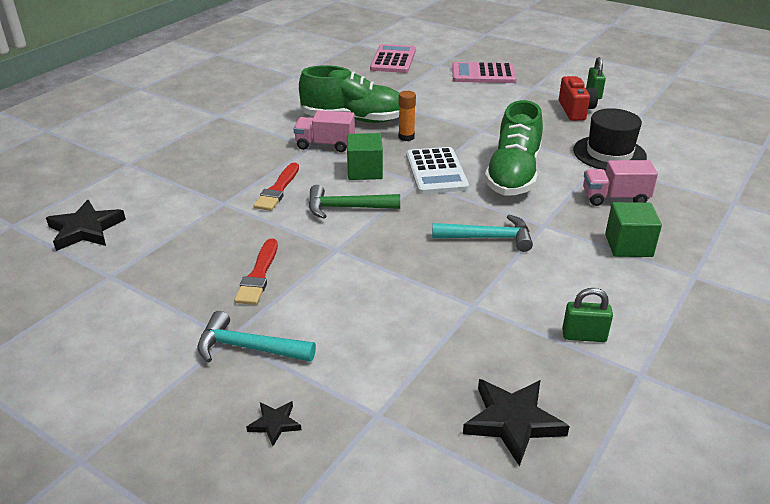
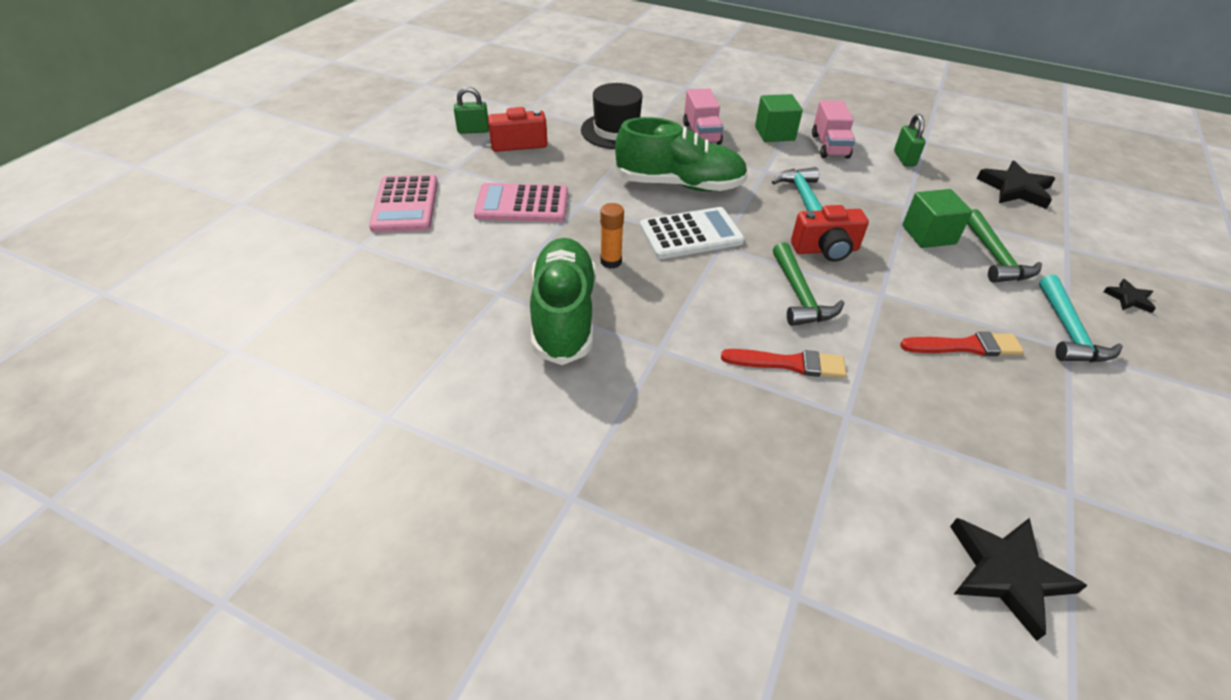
camera: 100 degrees left, 10 degrees up
(325, 145) = (651, 335): pink truck -> pink truck (829, 146)
(365, 171) = (710, 289): green cube -> green cube (928, 234)
(371, 341) = (995, 257): none -> green hammer
(393, 60) = (331, 294): pink calculator -> pink calculator (522, 204)
(403, 233) = (825, 250): none -> red camera

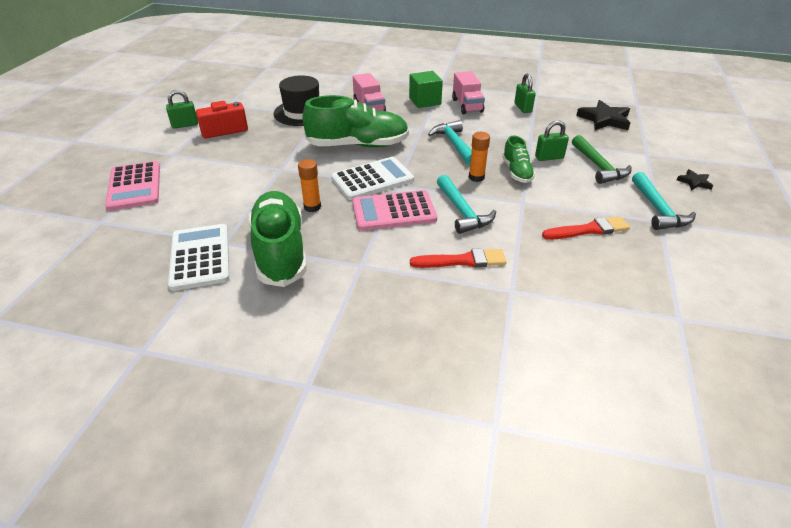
camera: 10 degrees left, 5 degrees down
(469, 308) = (200, 257): none -> white calculator
(522, 204) = (233, 174): pink calculator -> pink calculator (393, 211)
(799, 295) = (462, 211): green hammer -> turquoise hammer
(825, 250) = (476, 177): red camera -> orange glue stick
(881, 249) = (516, 172): none -> green shoe
(928, 234) = (549, 157): green cube -> green padlock
(1007, 574) = (646, 382): black star -> none

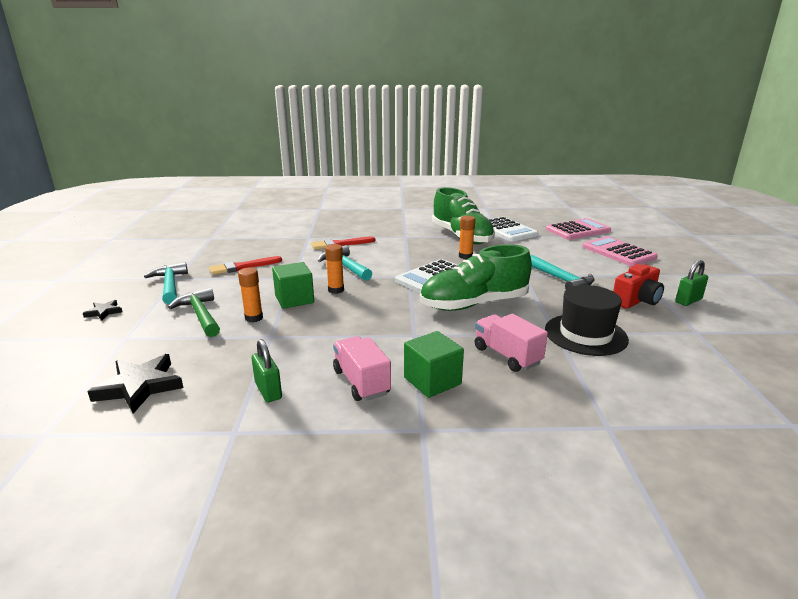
camera: 165 degrees right, 15 degrees down
(393, 211) = (400, 260): pink calculator -> pink calculator (578, 230)
(454, 144) = (366, 319): turquoise hammer -> turquoise hammer (561, 279)
(516, 172) = (294, 299): green shoe -> green cube
(549, 157) = (254, 318): green padlock -> orange glue stick

